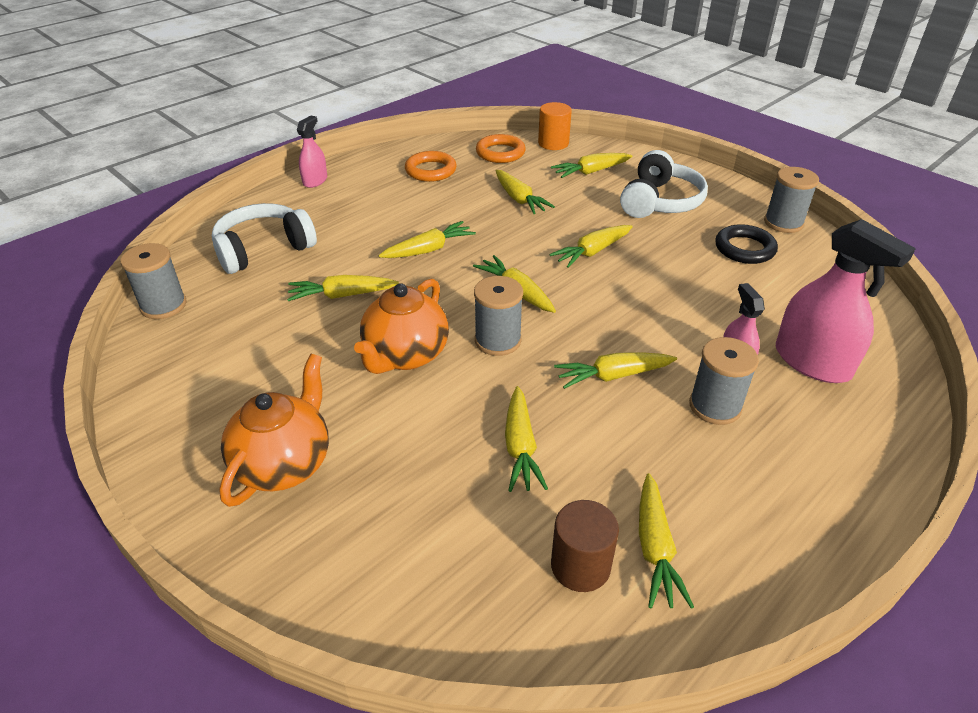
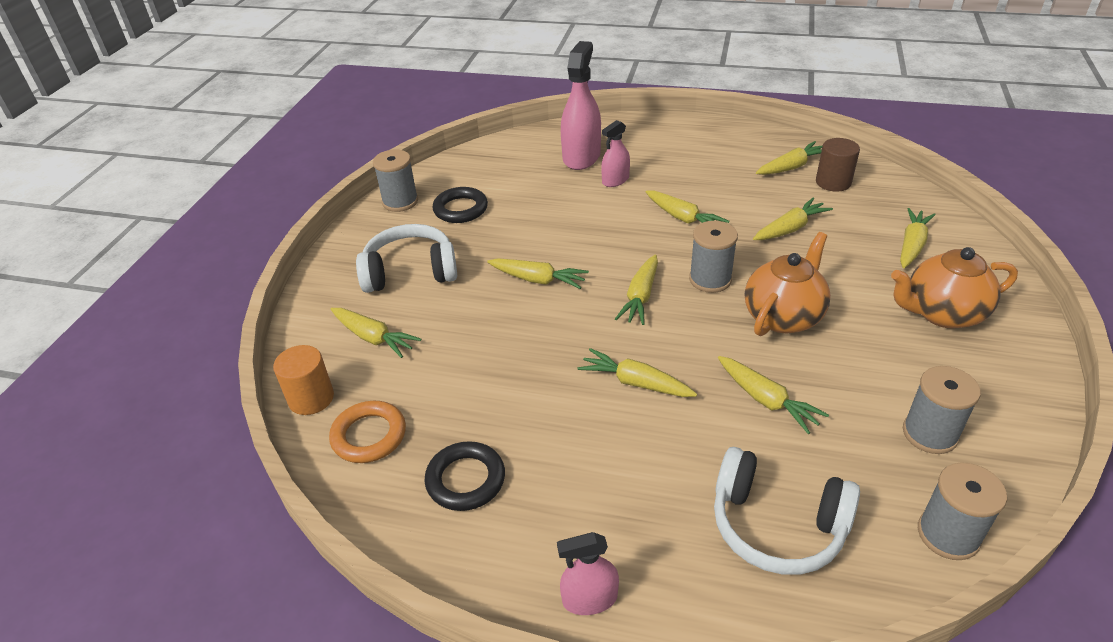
camera: 120 degrees left, 0 degrees up
(405, 355) = (783, 316): orange teapot -> orange teapot turned 45 degrees counterclockwise
(430, 170) = (465, 480): orange ring -> black ring
(519, 199) = (478, 365): yellow carrot -> yellow carrot (912, 245)
(715, 406) = (665, 177): grey spool -> grey spool (929, 434)

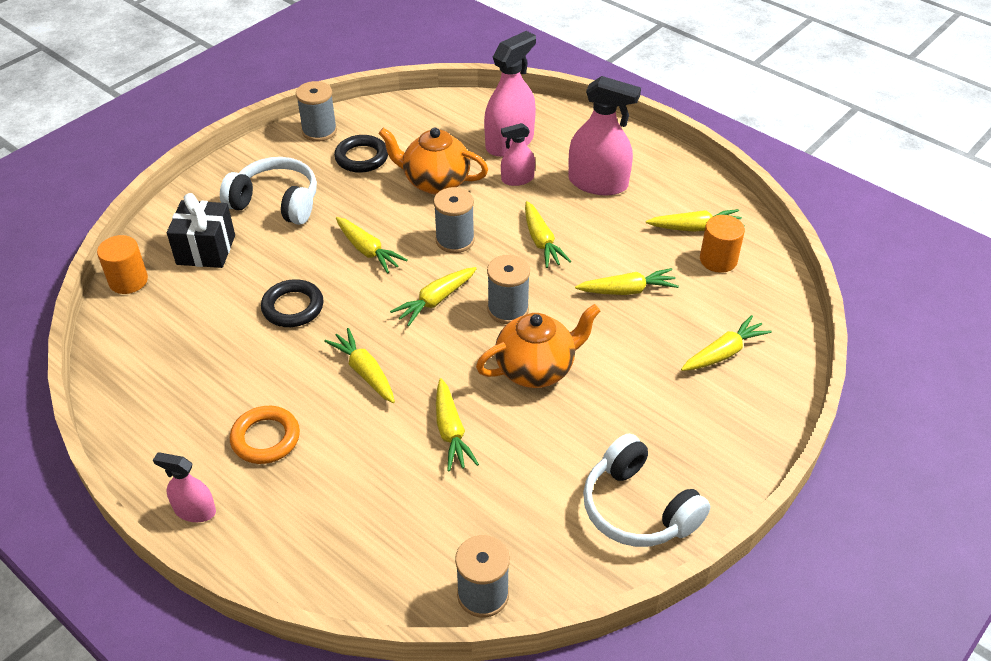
camera: 25 degrees right, 5 degrees up
(369, 436) = (145, 327): orange ring -> orange ring (265, 438)
(373, 338) = (206, 250): yellow carrot -> black gift
(465, 480) = (183, 390): black ring -> black ring (293, 307)
(683, 161) = (598, 183): none -> pink spray bottle
(777, 525) = (365, 526): white headphones -> white headphones (638, 508)
(833, 182) = (718, 260): brown cylinder -> orange cylinder
(929, 434) = (552, 518): grey spool -> grey spool (455, 240)
(942, 313) = (678, 426): orange teapot -> orange teapot (435, 182)

